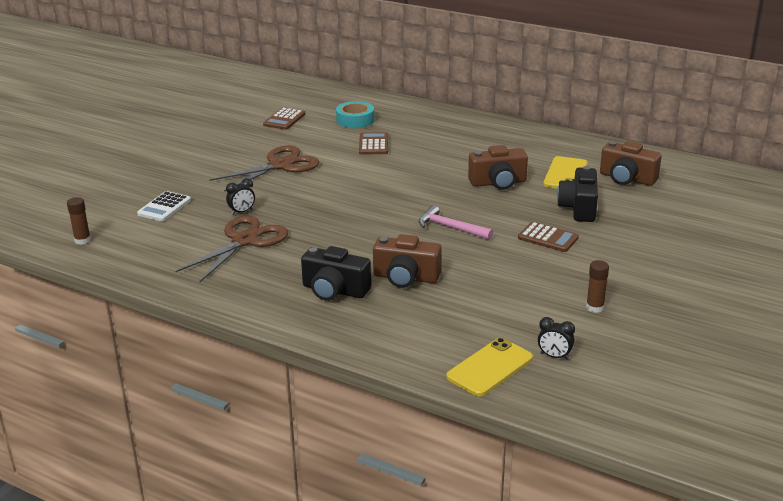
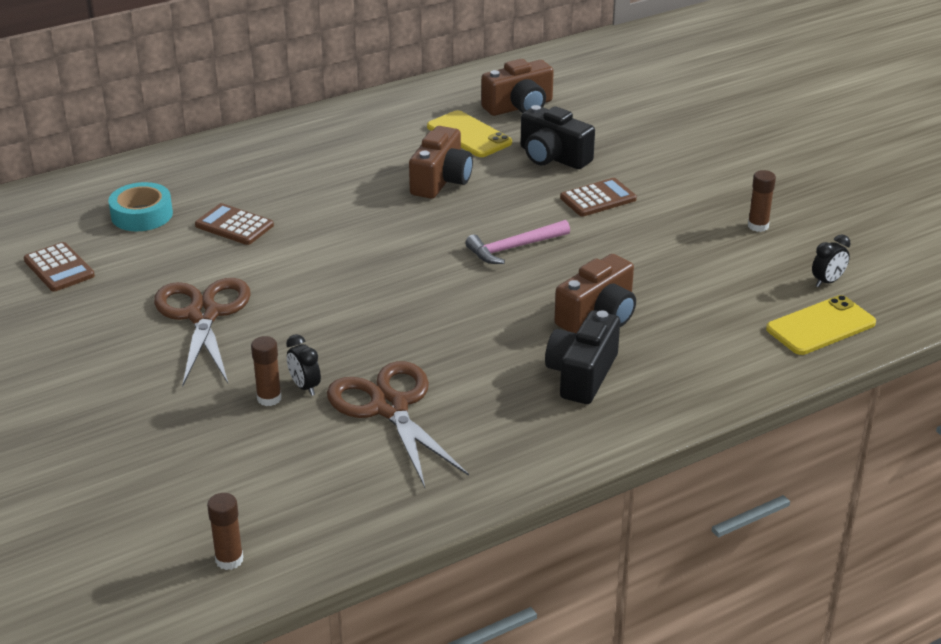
camera: 60 degrees left, 5 degrees up
(164, 207) = (211, 452): white calculator -> none
(223, 206) = (269, 398): none -> brown glue stick
(242, 212) = (305, 387): black clock -> black clock turned 150 degrees clockwise
(334, 290) = (582, 375): black camera -> black camera turned 150 degrees clockwise
(490, 367) = (820, 326): yellow phone -> yellow phone turned 75 degrees clockwise

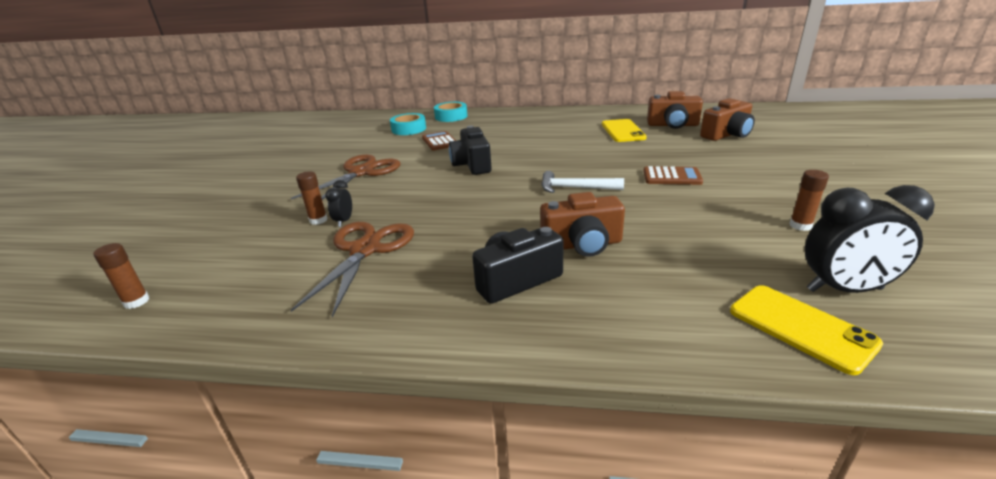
camera: 40 degrees right, 5 degrees down
(59, 268) = (342, 139): brown calculator -> none
(173, 168) = (451, 116): none -> turquoise tape
(441, 181) = (576, 147): brown camera -> brown camera (727, 135)
(513, 248) = (575, 188): pink hammer -> white hammer
(553, 157) = (665, 150): black camera -> black camera (472, 165)
(820, 326) = (801, 327): yellow phone -> yellow phone turned 45 degrees clockwise
(827, 282) = (844, 289): black clock -> black clock, size x1.99

